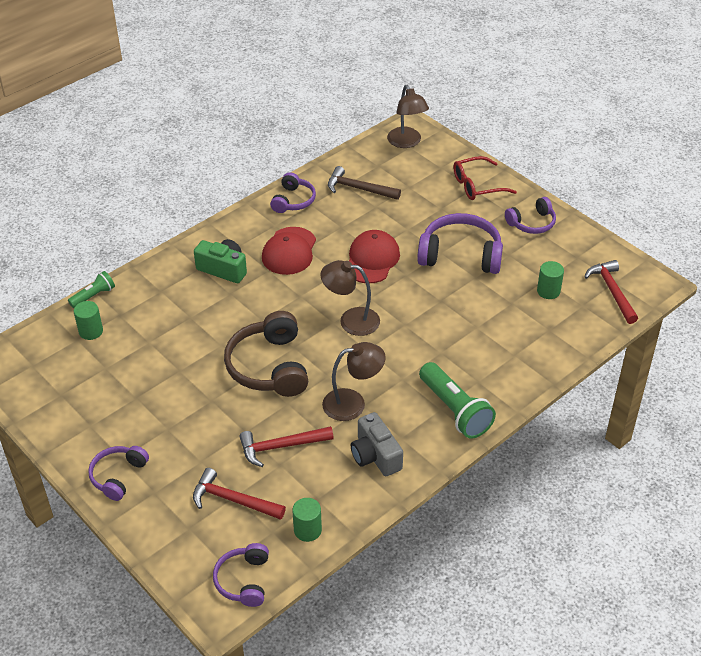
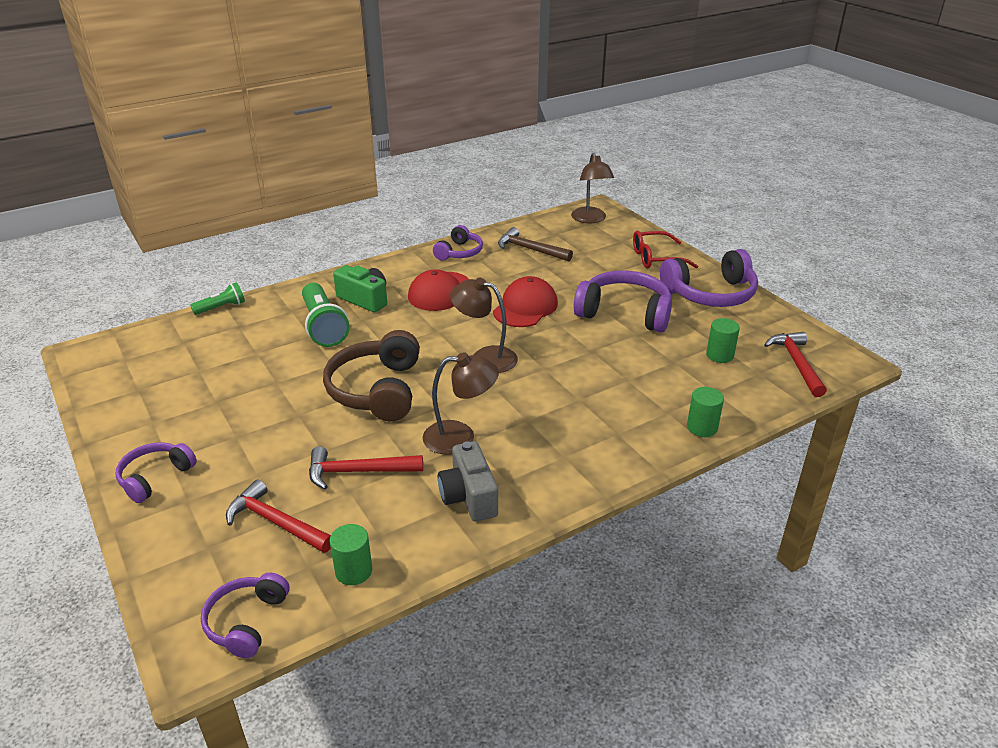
camera: 10 degrees right, 10 degrees down
(91, 331) = (202, 337): green cylinder -> green cylinder (702, 427)
(455, 410) = (582, 460): green flashlight -> green flashlight (323, 326)
(532, 223) = (710, 294): purple headphones -> purple headphones, size x1.71

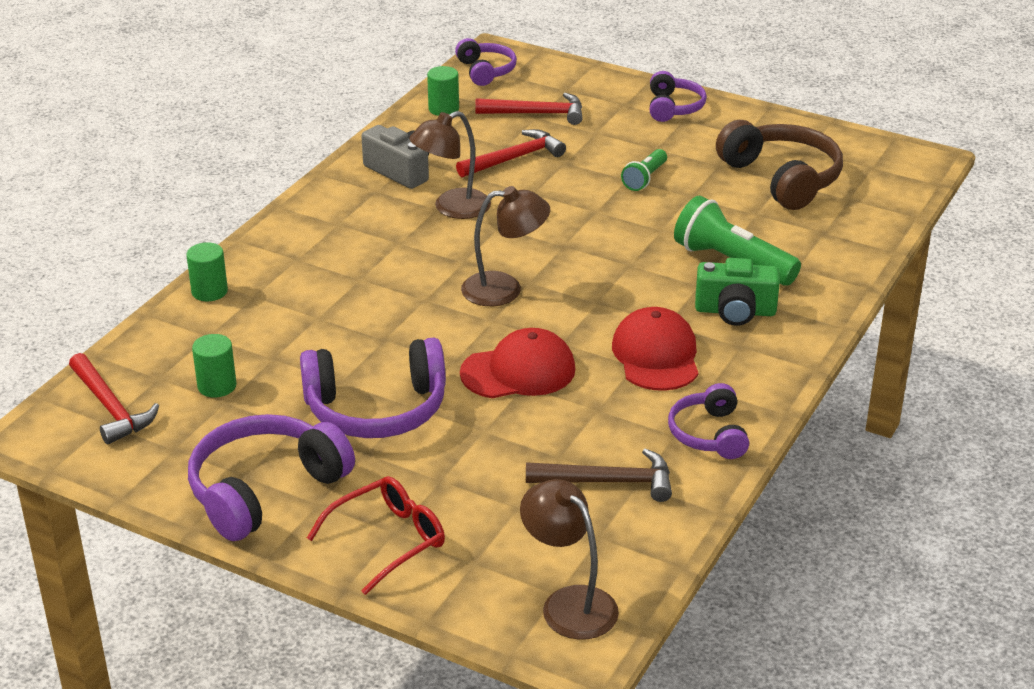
camera: 150 degrees right, 0 degrees up
(221, 308) = (881, 244): green flashlight -> green flashlight (644, 179)
(377, 390) = (581, 220): brown headphones -> brown headphones (782, 178)
(525, 307) = (518, 371): red cap -> red cap turned 105 degrees counterclockwise

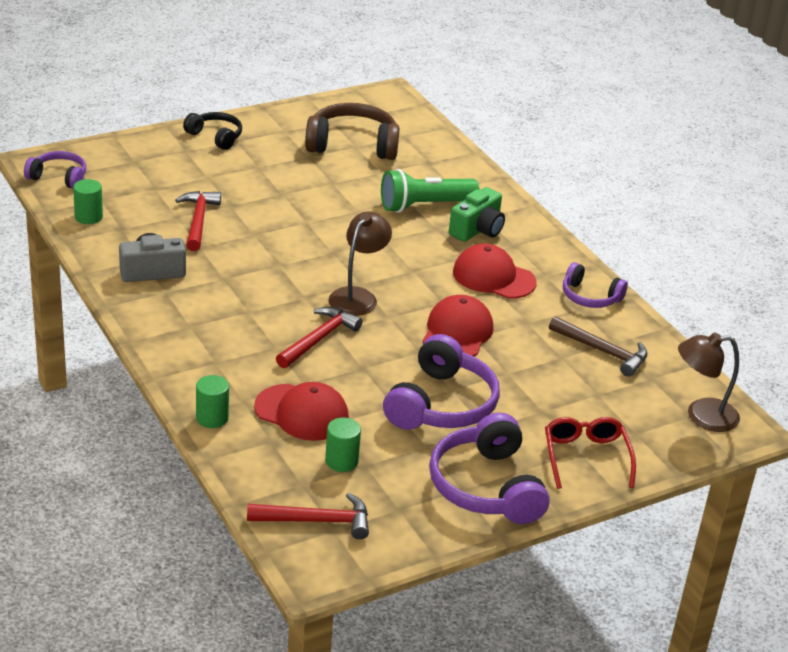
camera: 60 degrees left, 0 degrees up
(270, 334) = (302, 413): none -> red cap
(452, 208) = (231, 272): brown lamp -> none
(537, 114) = (150, 186): red hammer -> red hammer (319, 339)
(608, 482) = (602, 351): brown hammer -> brown hammer turned 90 degrees clockwise
(644, 179) = (290, 188): green flashlight -> none
(674, 107) = (215, 136): purple headphones -> black headphones

